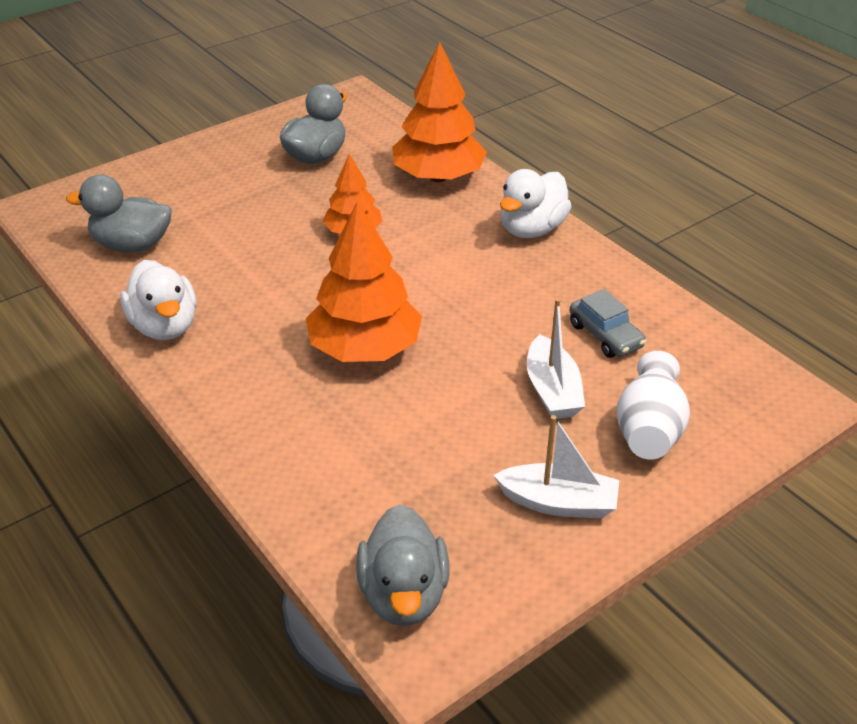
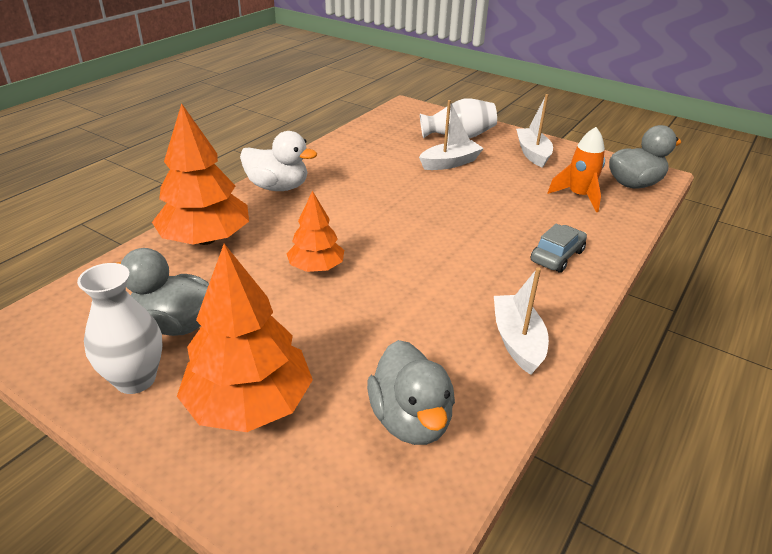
camera: 110 degrees left, 5 degrees down
(165, 326) = (517, 341): white duck -> white boat
(265, 139) = (135, 379): none -> white vase
(365, 348) = (463, 231): orange tree -> orange tree (249, 404)
(396, 498) = (579, 196): none -> orange rocket
(605, 335) = (388, 152): grey car -> grey car (557, 256)

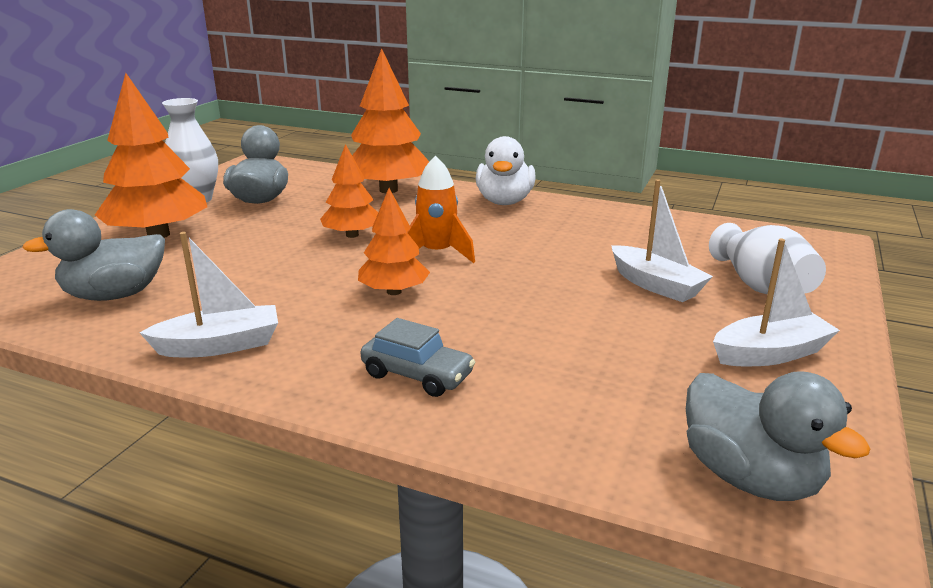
camera: 80 degrees right, 10 degrees down
(439, 255) = (394, 292): none -> orange tree
(579, 196) = (633, 401): orange rocket -> orange rocket (437, 253)

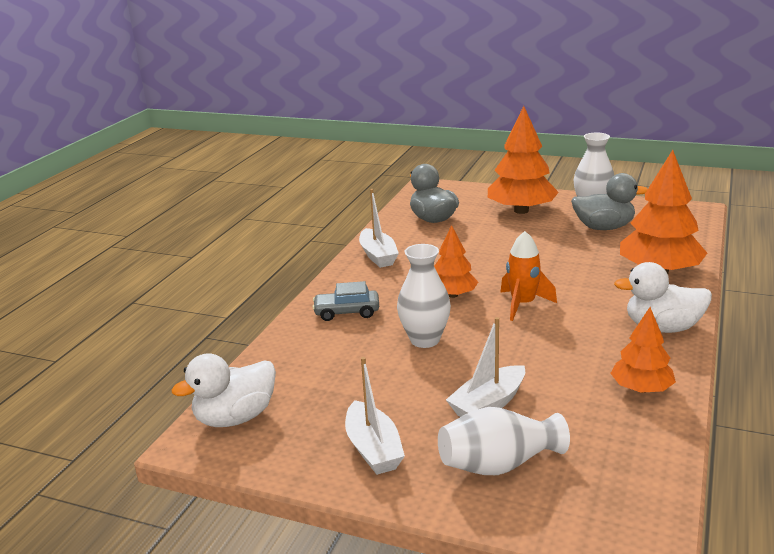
camera: 90 degrees right, 0 degrees up
(352, 235) = (547, 269): orange tree -> orange tree (641, 389)
(417, 375) = (347, 312): grey car -> grey car turned 60 degrees clockwise
(514, 314) = (425, 340): none -> white vase
(750, 477) = (235, 418): grey duck -> white duck

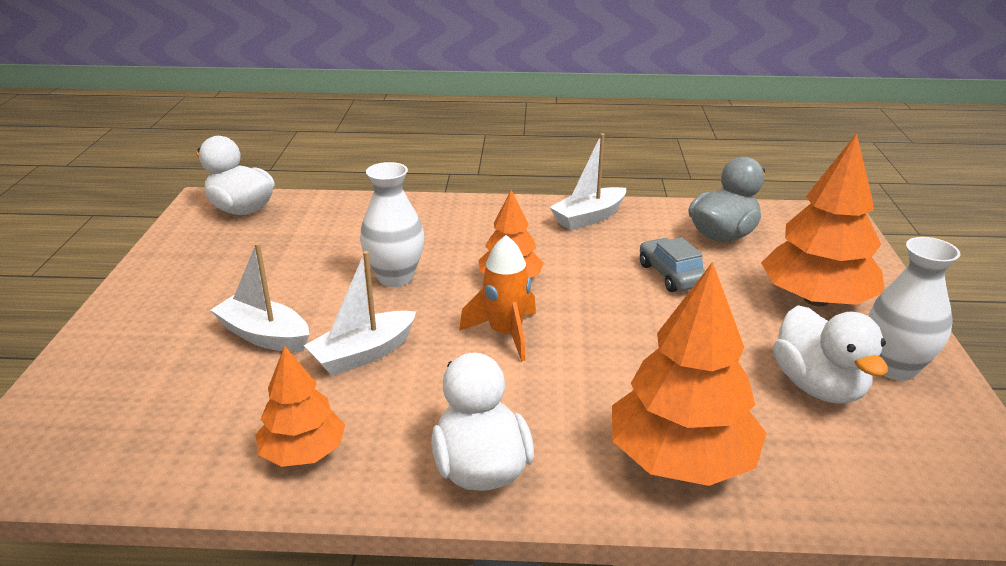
camera: 70 degrees right, 5 degrees up
(347, 312) = (443, 224): grey car -> grey car (671, 275)
(373, 449) = (187, 281): white boat -> white boat (363, 354)
(499, 465) = (151, 356): white vase -> none
(604, 227) = (818, 386): grey duck -> white duck

